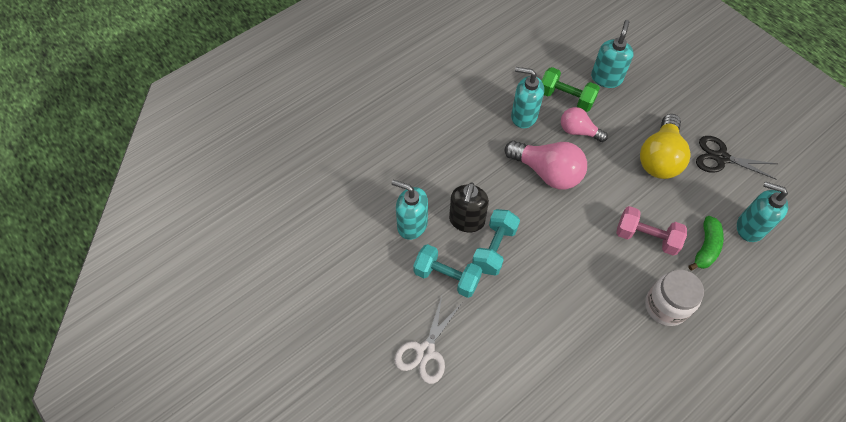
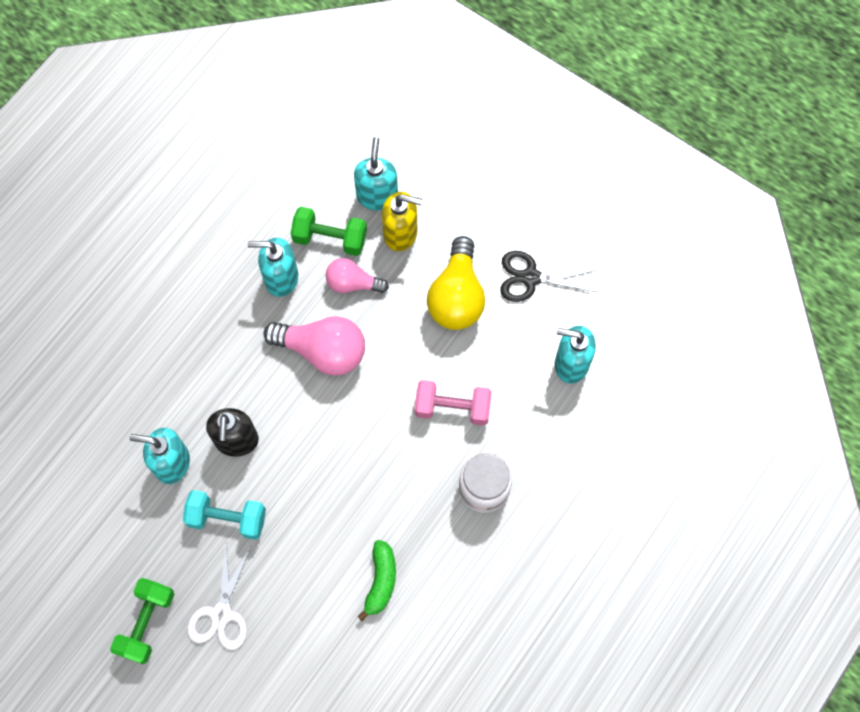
camera: 15 degrees left, 10 degrees up
(362, 342) = (146, 623): none -> green dumbbell
(494, 248) = (276, 468): turquoise dumbbell -> none
(621, 106) = (401, 233): none -> yellow soap dispenser
(705, 247) = (522, 403): green banana -> green banana (381, 581)

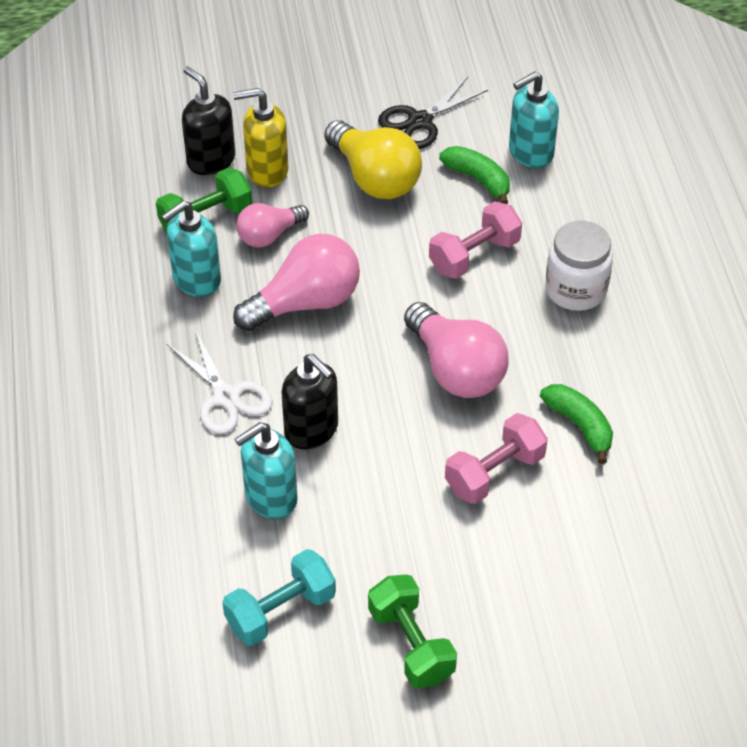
camera: 45 degrees left, 20 degrees down
(221, 614) = (472, 574): white scissors -> white scissors (226, 397)
(227, 518) = (380, 496): turquoise dumbbell -> turquoise dumbbell (280, 611)
(301, 564) = (494, 473): none -> pink dumbbell
(355, 477) = (456, 369): none -> pink light bulb
(377, 196) = (211, 160): turquoise soap dispenser -> black soap dispenser
(401, 233) = (267, 170): yellow soap dispenser -> yellow soap dispenser turned 150 degrees counterclockwise
(517, 354) = (478, 179): none -> green banana

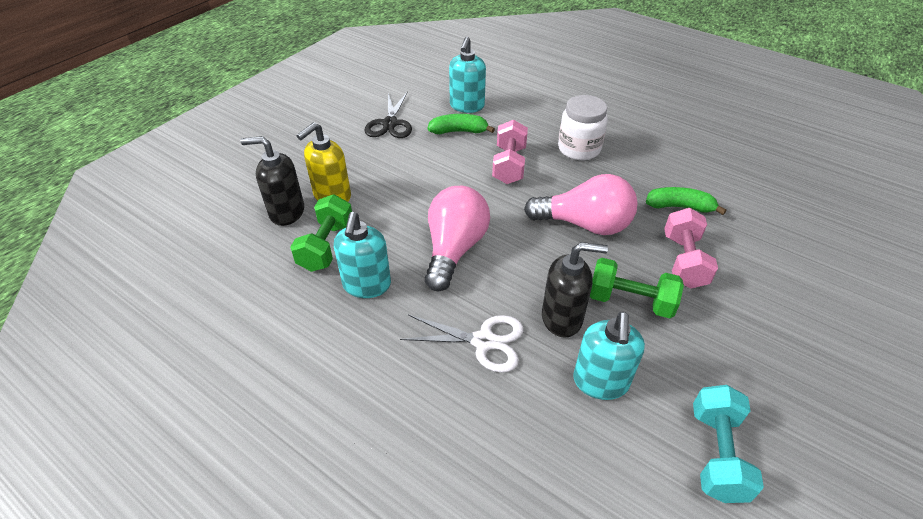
camera: 45 degrees left, 5 degrees down
(269, 235) = (381, 228): pink light bulb -> none
(374, 178) = (403, 162): yellow light bulb -> none
(411, 644) = (805, 398): green dumbbell -> green dumbbell (630, 301)

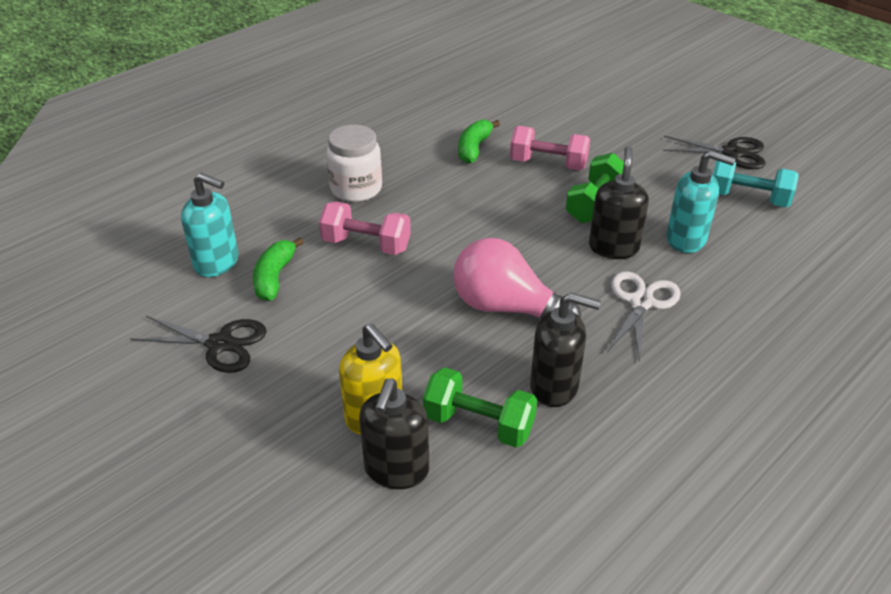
camera: 80 degrees left, 5 degrees down
(367, 285) = (554, 387): turquoise soap dispenser -> black soap dispenser
(584, 224) = (486, 209): pink light bulb -> none
(820, 442) = (732, 153): none -> black scissors

